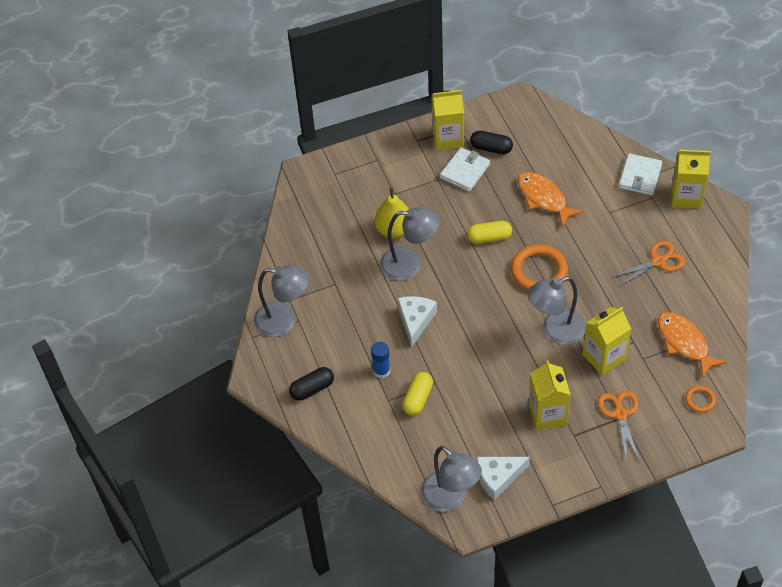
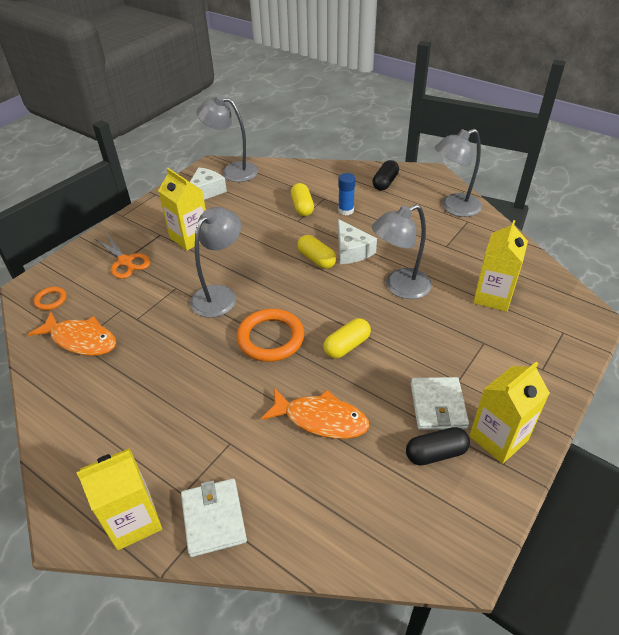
camera: 145 degrees right, 10 degrees down
(394, 230) = (445, 308): yellow pear -> none
(452, 327) = (316, 259): none -> yellow capsule
(603, 357) = (161, 294): yellow carton -> yellow carton (492, 296)
(659, 261) = (140, 411): orange scissors -> none

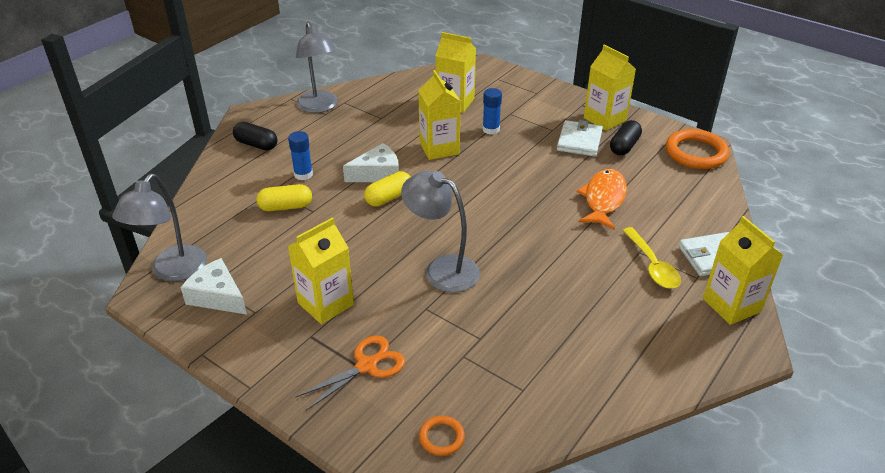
camera: 90 degrees left, 5 degrees down
(81, 340) = (517, 386): orange fish -> none
(206, 452) = (652, 266): none -> yellow spoon
(270, 338) = (509, 229): orange ring -> orange ring (696, 153)
(347, 346) = (517, 182): yellow capsule -> none
(399, 287) = (439, 148): grey lamp -> yellow carton
(436, 453) = (624, 146): black capsule -> black capsule turned 45 degrees clockwise
(438, 405) = (579, 141): white wallet -> white wallet turned 75 degrees counterclockwise
(444, 326) = (491, 129): none -> blue glue stick

